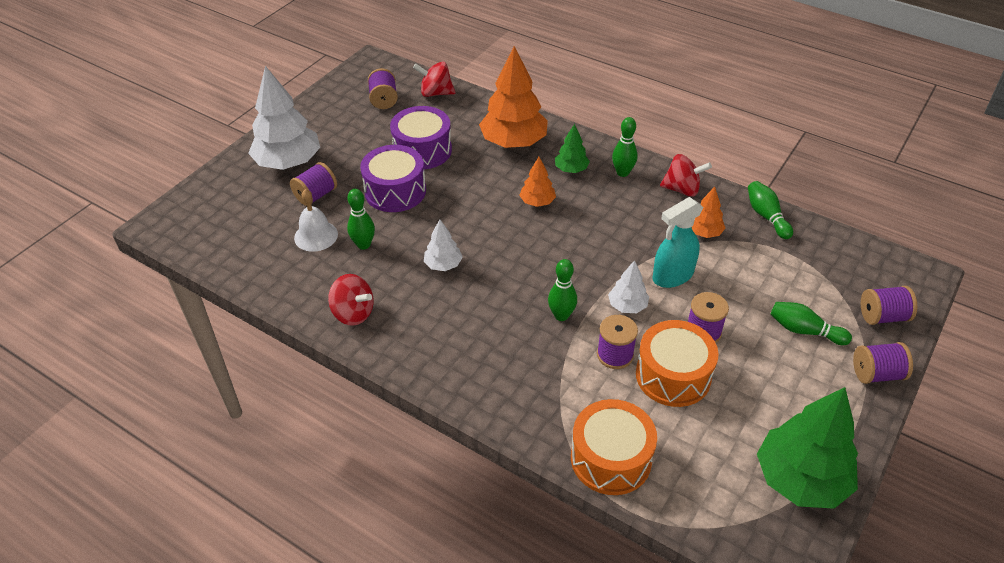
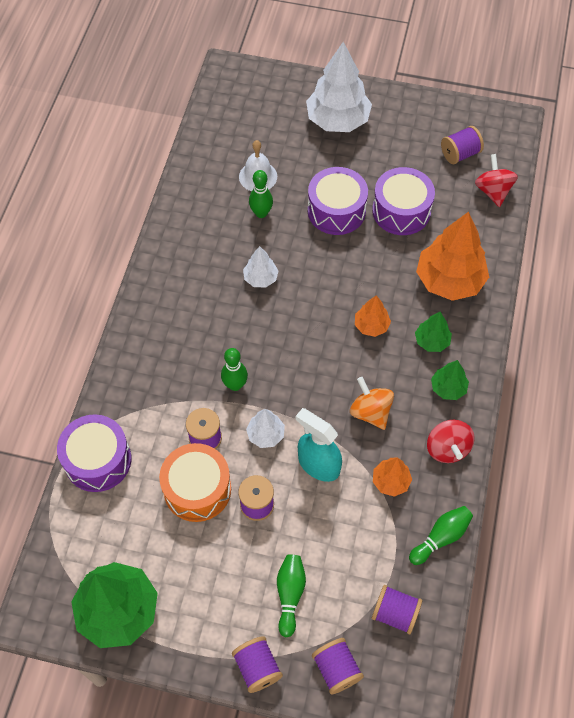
camera: 70 degrees right, 15 degrees up
(316, 195) = (305, 156): purple spool -> purple spool (395, 613)
(353, 313) = (184, 235): red spinning top -> none
(611, 458) = (98, 460): orange drum -> purple drum
(622, 173) = (448, 388): green bowling pin -> green tree
(629, 226) = (370, 412): none -> orange spinning top

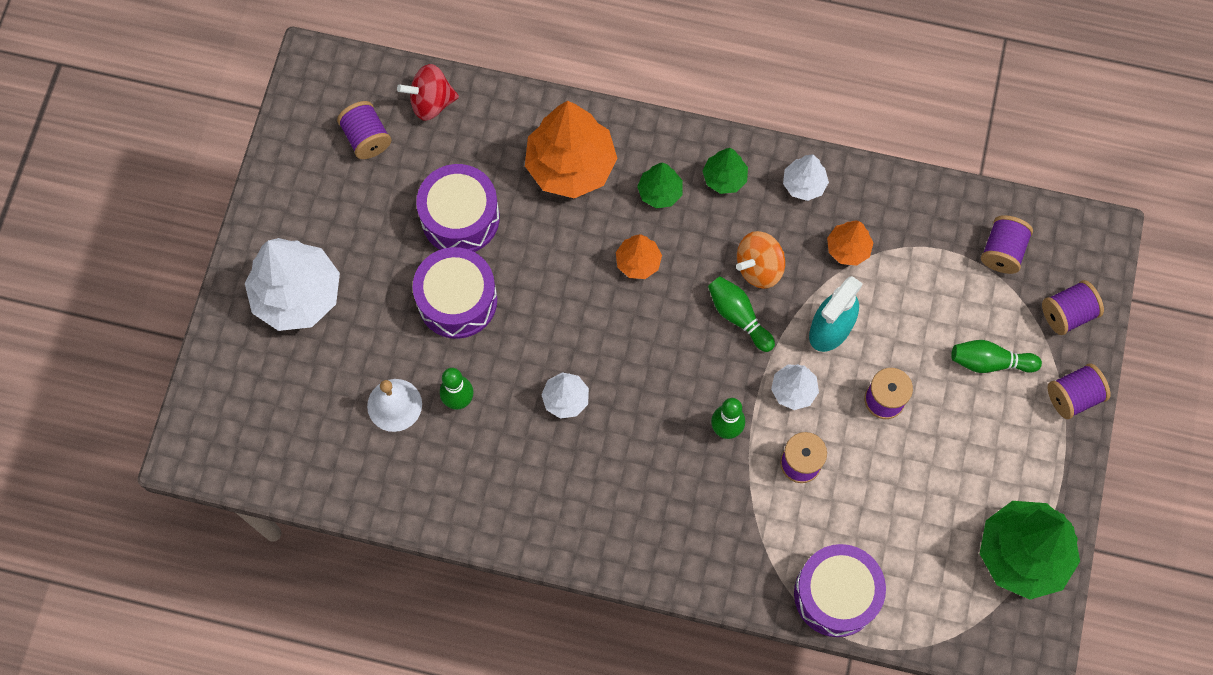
camera: 90 degrees left, 10 degrees up
(197, 489) = (868, 470): orange drum -> none
(441, 537) = (913, 198): green bowling pin -> green bowling pin (738, 316)
(447, 448) = (804, 184): red spinning top -> white tree

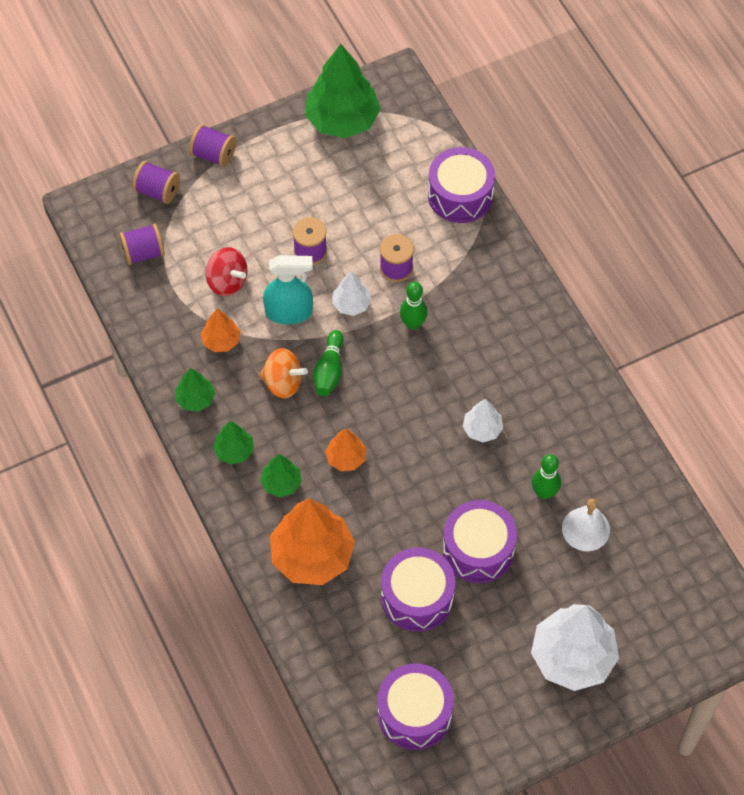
camera: 130 degrees left, 10 degrees down
(366, 138) = (414, 713): purple spool -> purple drum
(431, 102) = (346, 691): red spinning top -> red spinning top (227, 282)
(804, 184) = (195, 399): white tree -> green tree
(989, 362) = (230, 212): green bowling pin -> none

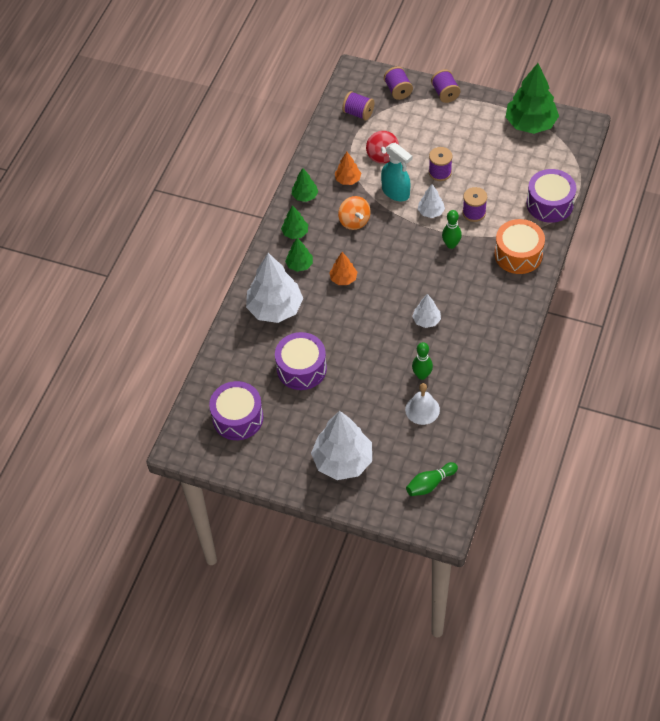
camera: 50 degrees right, 5 degrees down
(312, 556) = (275, 308): orange tree -> white tree
(329, 370) = (383, 233): green bowling pin -> green bowling pin (430, 484)
(478, 549) = (357, 373): purple drum -> none
(491, 277) = (518, 254): none -> orange drum

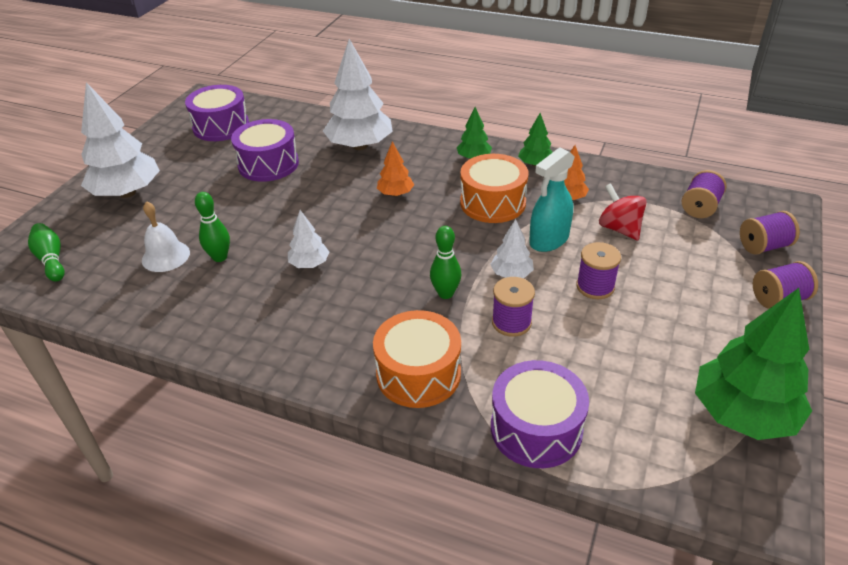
camera: 90 degrees right, 15 degrees down
(299, 265) = (422, 161): green tree -> none
(354, 221) = (493, 203): orange spinning top -> orange drum
(382, 155) = (619, 229): red spinning top -> red spinning top turned 60 degrees clockwise

